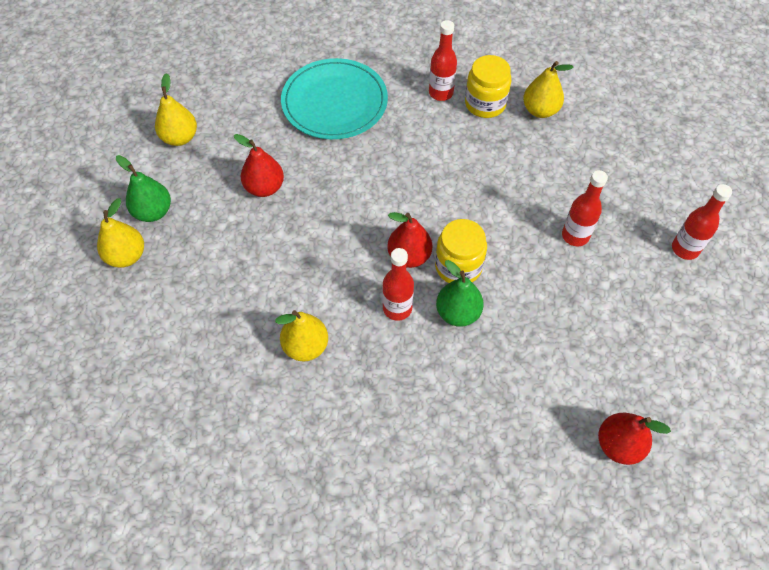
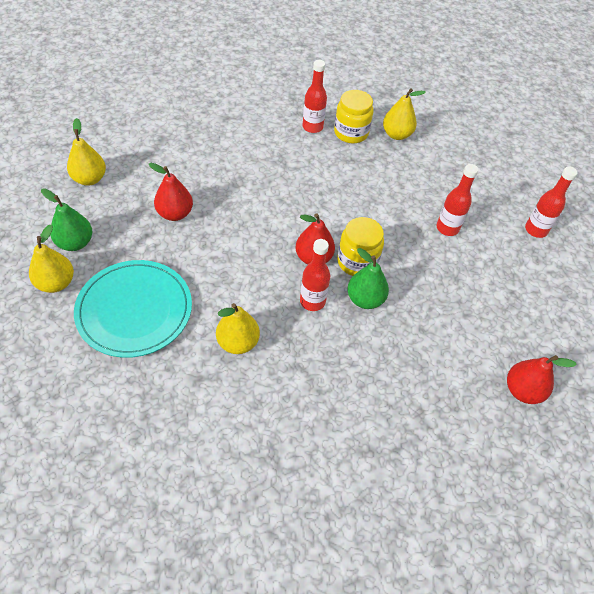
camera: 15 degrees left, 5 degrees down
(334, 102) = (223, 140): turquoise plate -> turquoise plate (134, 310)

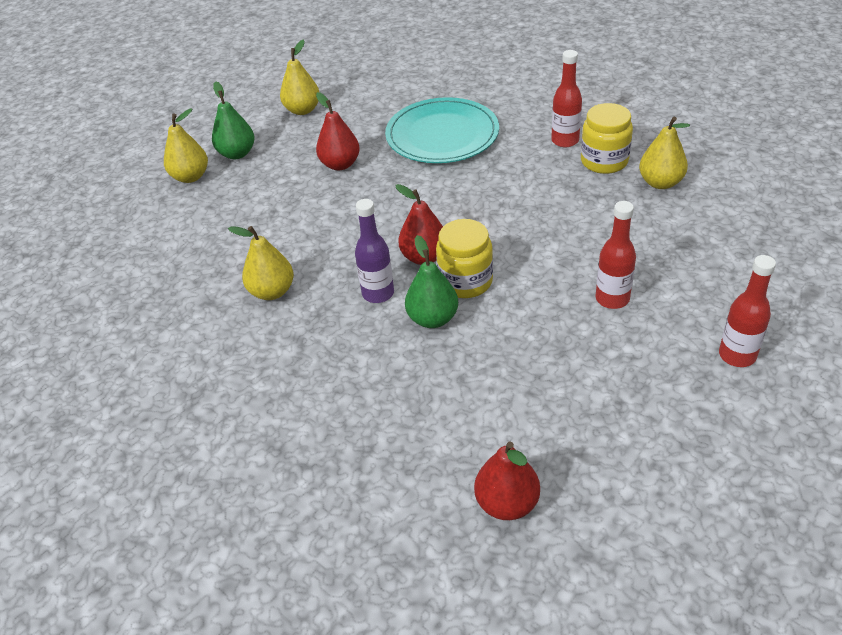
camera: 50 degrees right, 10 degrees down
(134, 310) = (222, 224): turquoise plate -> turquoise plate (442, 135)
(312, 301) = (378, 293): red bottle -> purple bottle

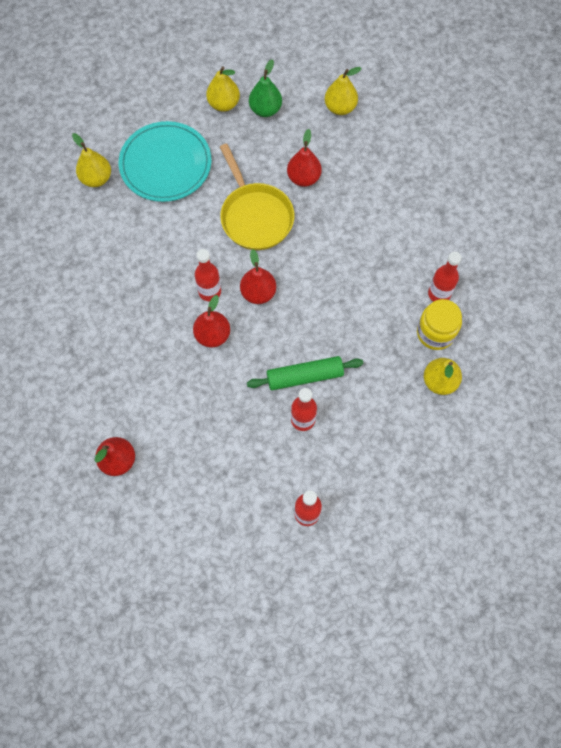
camera: 45 degrees right, 25 degrees up
(272, 291) = (168, 235): yellow pear -> yellow pear (96, 178)
(336, 216) = (255, 216): none -> yellow pan
(378, 293) = (209, 291): purple bottle -> red bottle
(433, 319) = (212, 335): green pear -> red pear
(442, 135) = (383, 214): turquoise plate -> turquoise plate (165, 164)
(465, 281) = (255, 330): yellow jar -> none
(560, 271) = (305, 376): none -> green rolling pin

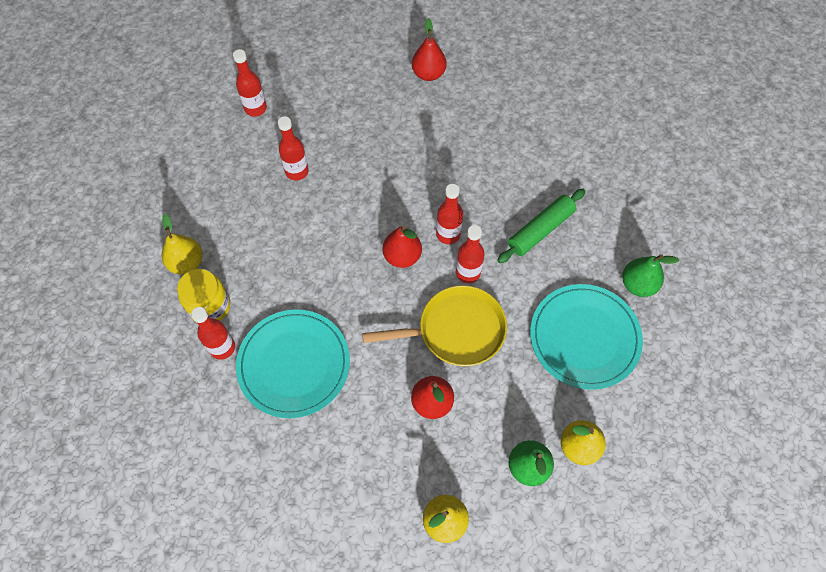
camera: 150 degrees right, 5 degrees down
(96, 178) = (638, 284): yellow pear -> green pear
(212, 335) = (419, 199): red pear -> none
(215, 253) = (468, 272): none -> red bottle
(255, 216) = (455, 330): yellow pan -> yellow pan turned 135 degrees clockwise
(305, 376) = (315, 206): green rolling pin -> green rolling pin (540, 230)
(389, 253) = (294, 364): none -> turquoise plate

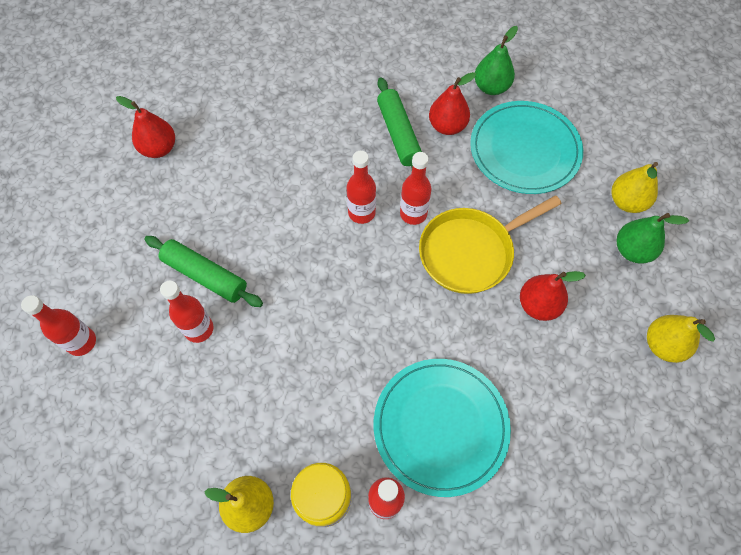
camera: 65 degrees left, 0 degrees up
(339, 155) = (205, 275): none -> green rolling pin
(402, 256) = (364, 265): red pear -> red pear (447, 126)
(455, 330) = (471, 252): yellow pan -> yellow pan turned 135 degrees counterclockwise

